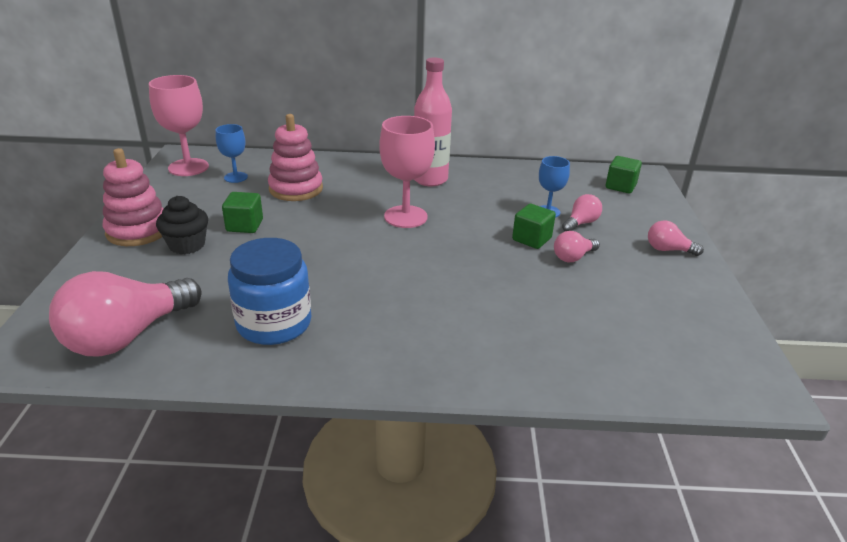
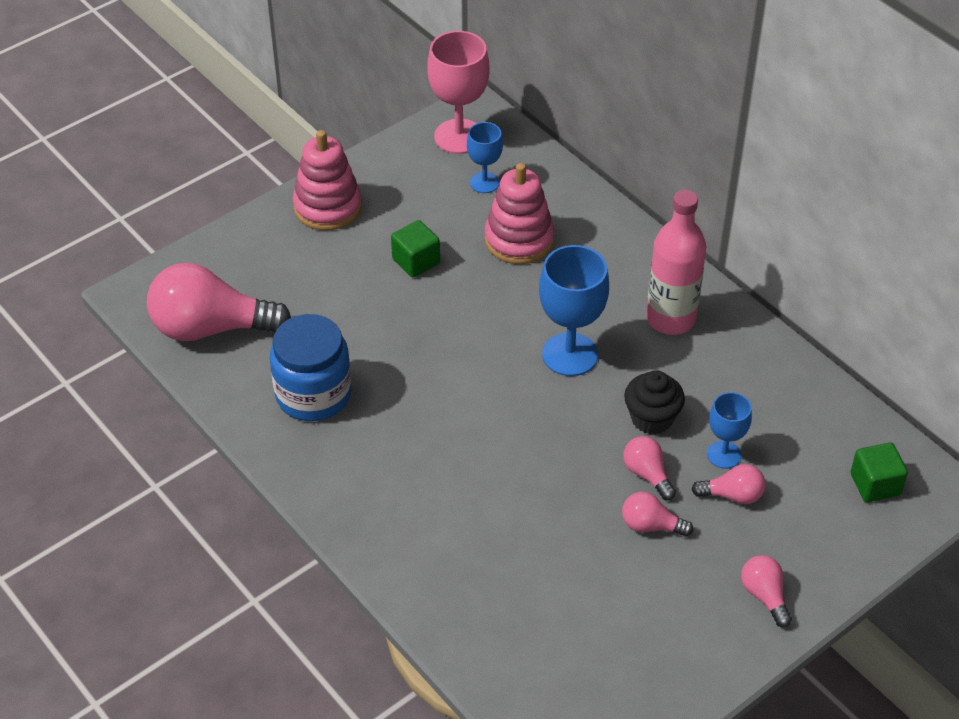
camera: 50 degrees right, 15 degrees up
(187, 245) = (345, 254): black cupcake -> black cupcake (652, 418)
(405, 217) = (570, 354): pink goblet -> blue goblet
(531, 239) = (647, 474): green cube -> pink light bulb

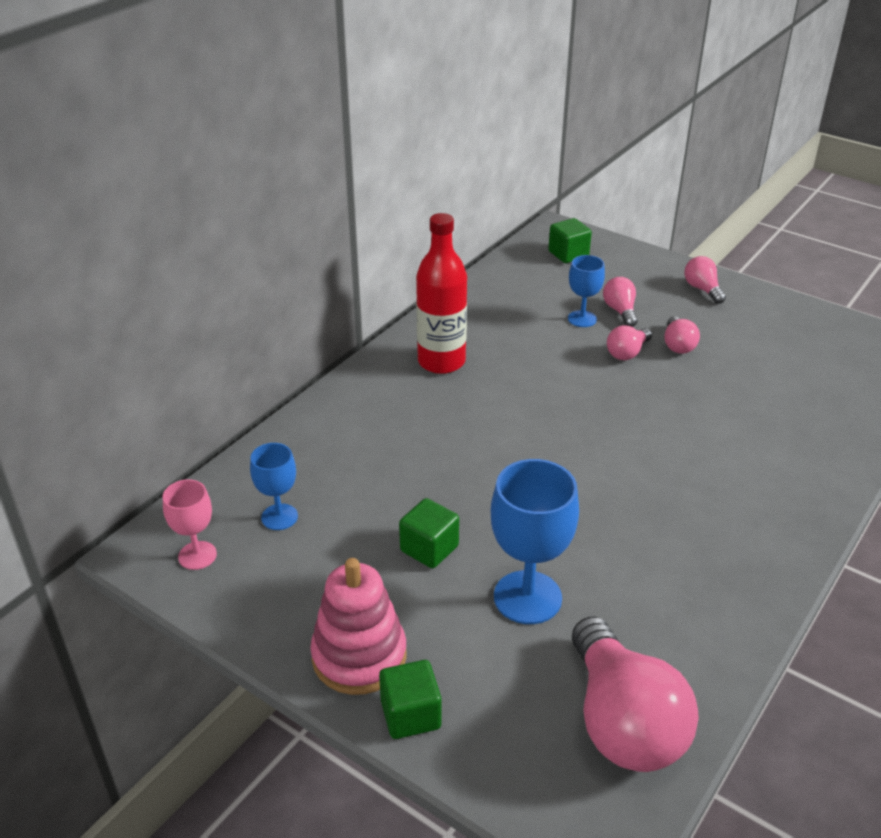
camera: 105 degrees left, 10 degrees down
(268, 224) = (410, 714): none -> green cube
(313, 394) = (669, 589): blue jar -> none
(459, 136) = (197, 555): pink goblet -> pink goblet, size x0.58
(519, 240) = (367, 473): pink stacking toy -> none
(570, 354) = (515, 414): blue goblet -> blue goblet (527, 597)
(652, 418) = (565, 358): black cupcake -> none
(671, 319) = (441, 362): pink bottle -> red bottle
(764, 596) = (702, 289): pink light bulb -> pink light bulb turned 105 degrees clockwise

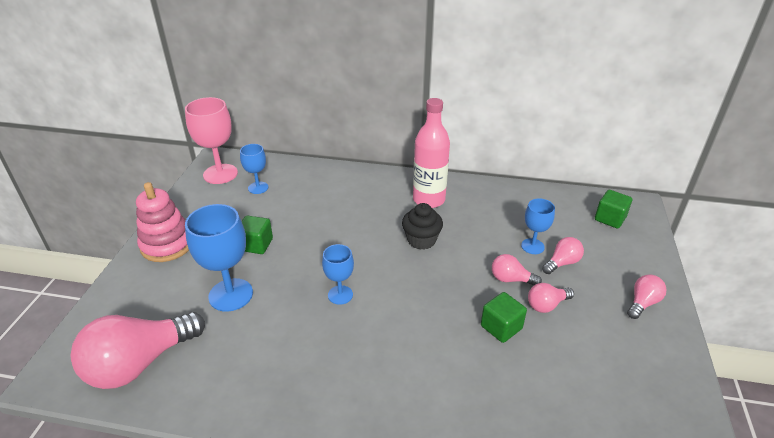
camera: 65 degrees right, 0 degrees up
(197, 555) = (220, 174): pink goblet -> pink goblet, size x1.73
(410, 714) = (131, 274): green cube -> green cube (501, 327)
(441, 362) = (429, 200): red bottle -> pink bottle
(519, 393) = (421, 240): none -> black cupcake
(583, 490) = (340, 295): none -> blue goblet

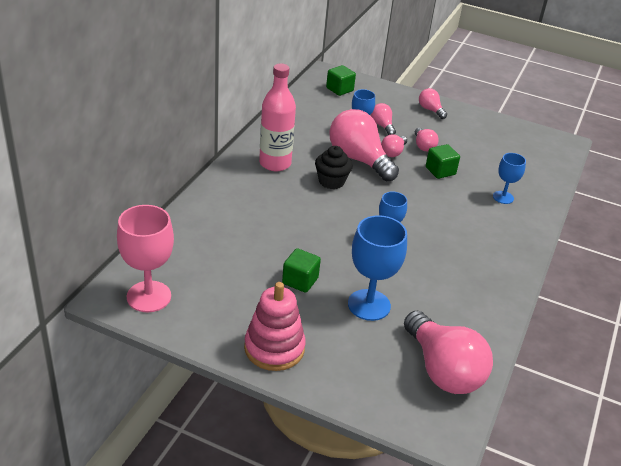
camera: 80 degrees left, 0 degrees up
(258, 188) = (196, 268): blue goblet -> blue goblet (503, 197)
(475, 254) = (359, 159): none -> pink light bulb

